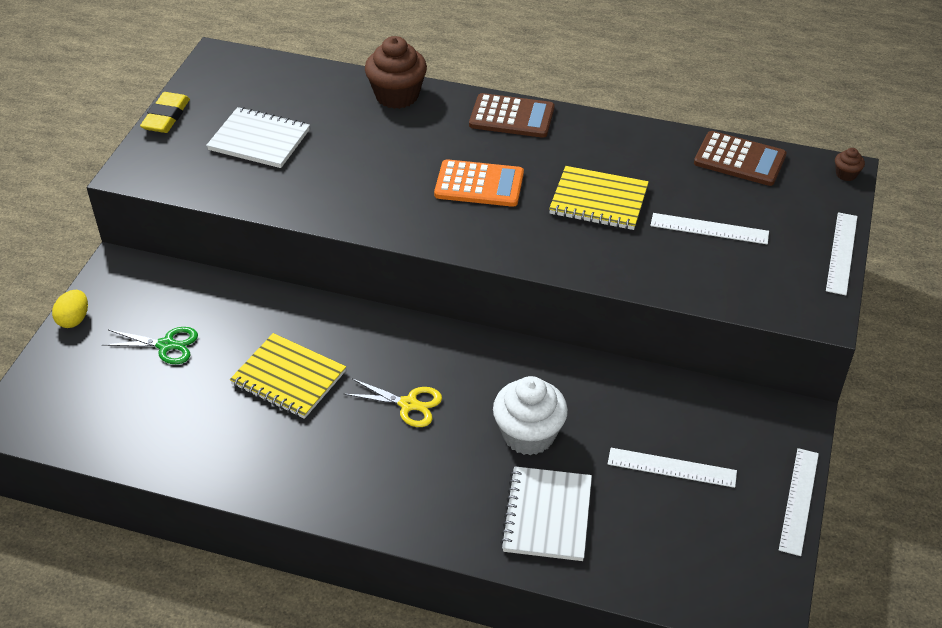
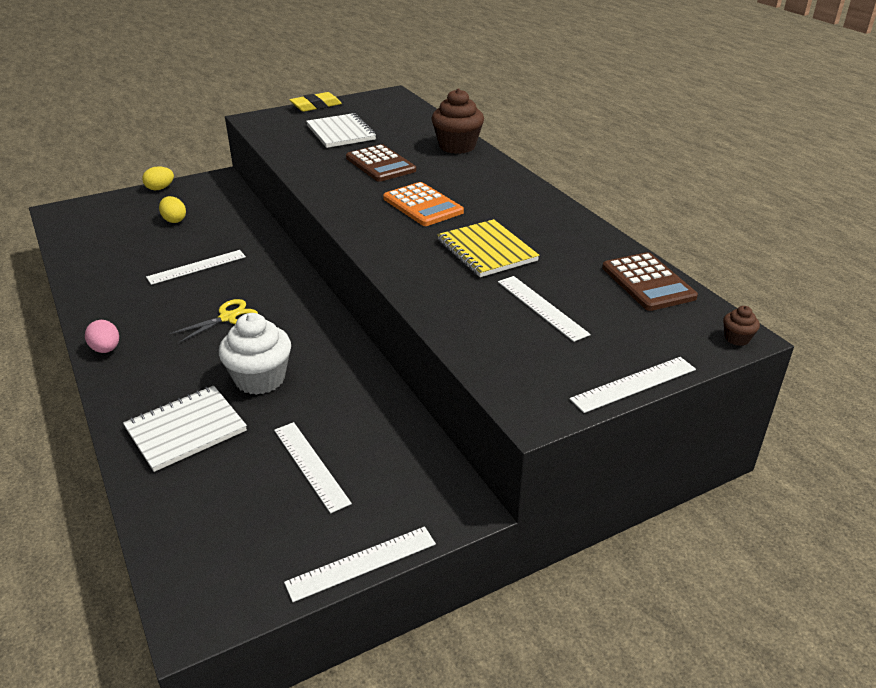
camera: 45 degrees right, 10 degrees down
(166, 345) = (174, 220): green scissors -> yellow egg
(288, 378) = (197, 267): yellow notebook -> white ruler
(360, 510) = (106, 349): none -> pink egg
(408, 404) = (228, 317): yellow scissors -> yellow scissors turned 105 degrees counterclockwise
(512, 117) = (511, 185): brown calculator -> brown calculator (380, 164)

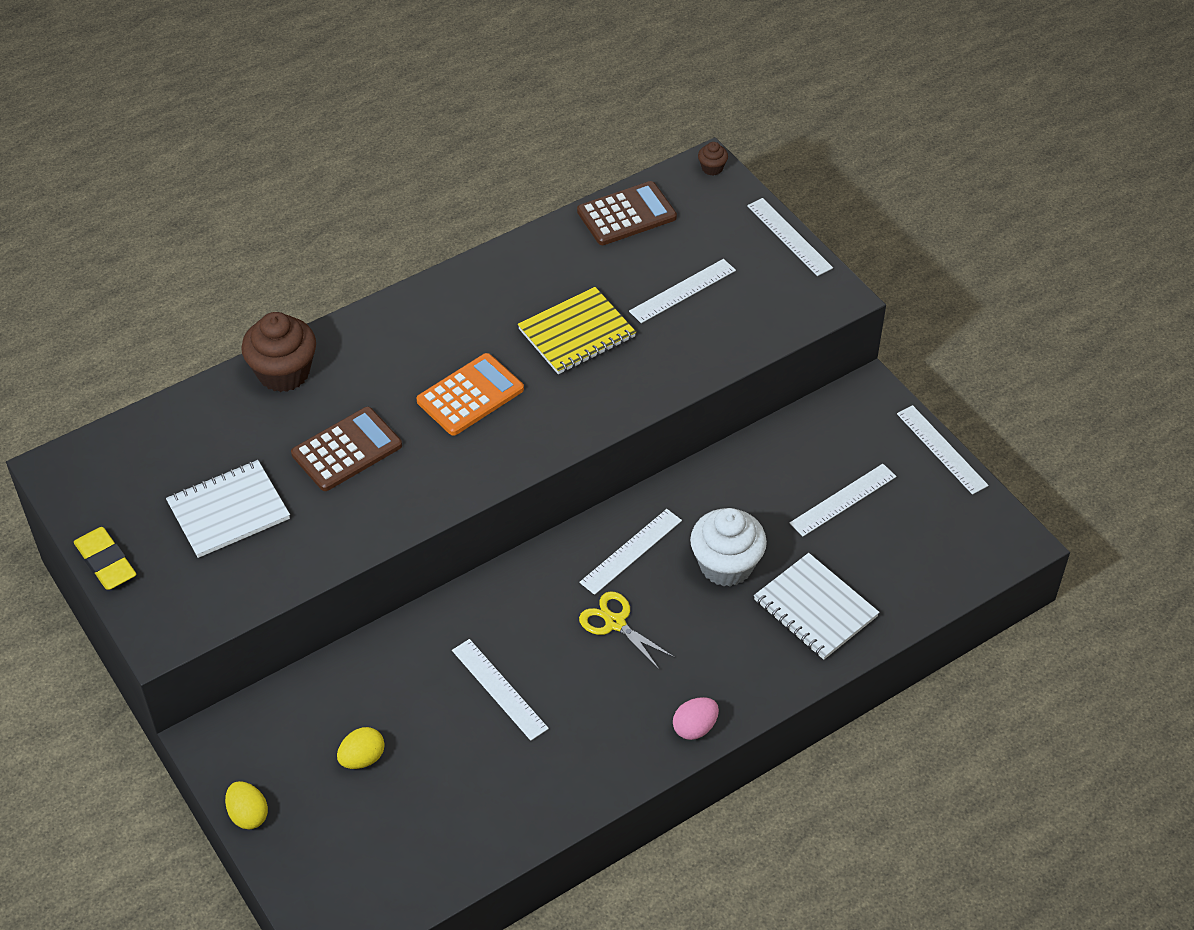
camera: 95 degrees left, 15 degrees up
(296, 329) = (631, 551): none -> white ruler

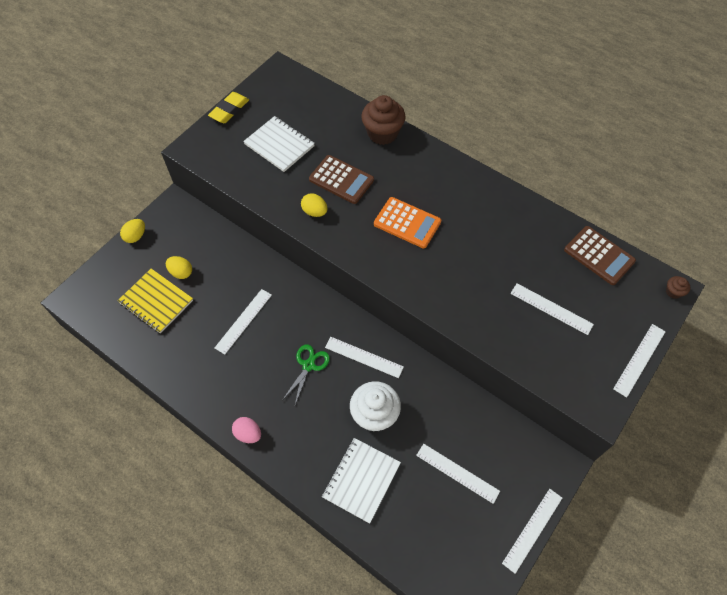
camera: 70 degrees right, 10 degrees up
(390, 500) = (314, 212): none -> yellow egg
(577, 333) = (483, 261): yellow notebook -> yellow notebook (156, 302)
(615, 623) = (308, 365): yellow scissors -> green scissors

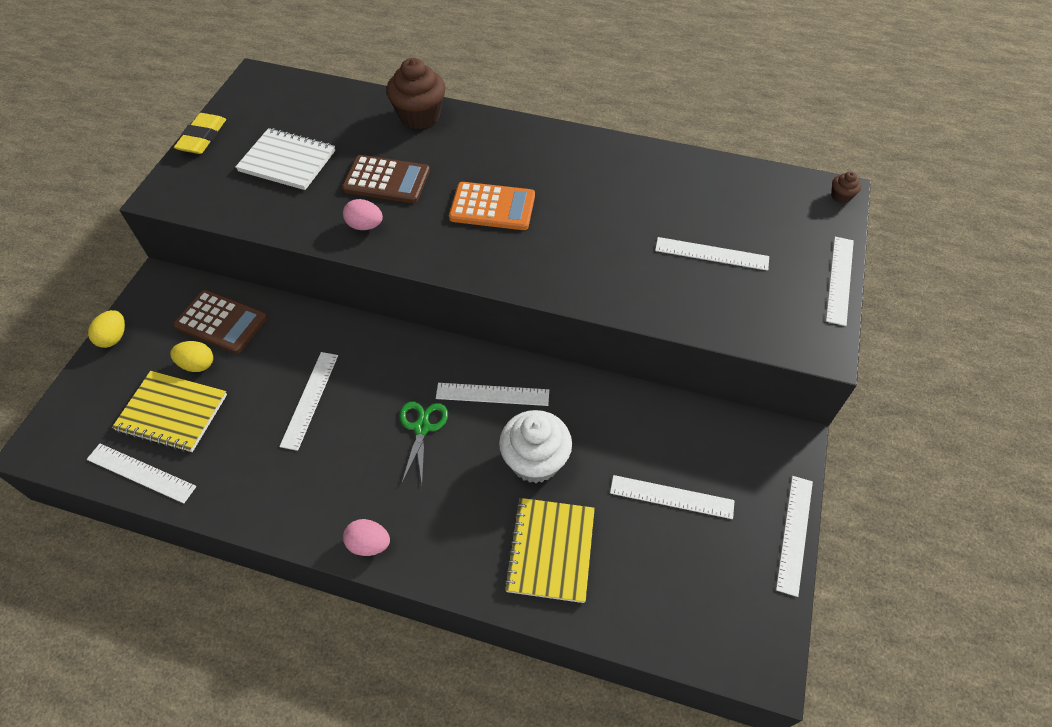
camera: 20 degrees left, 5 degrees down
(126, 337) = (141, 473): none -> white ruler
(314, 212) = (365, 226): yellow egg -> pink egg
(361, 480) = (550, 550): white notebook -> yellow notebook
(599, 255) = (739, 181): brown calculator -> brown calculator (221, 322)

